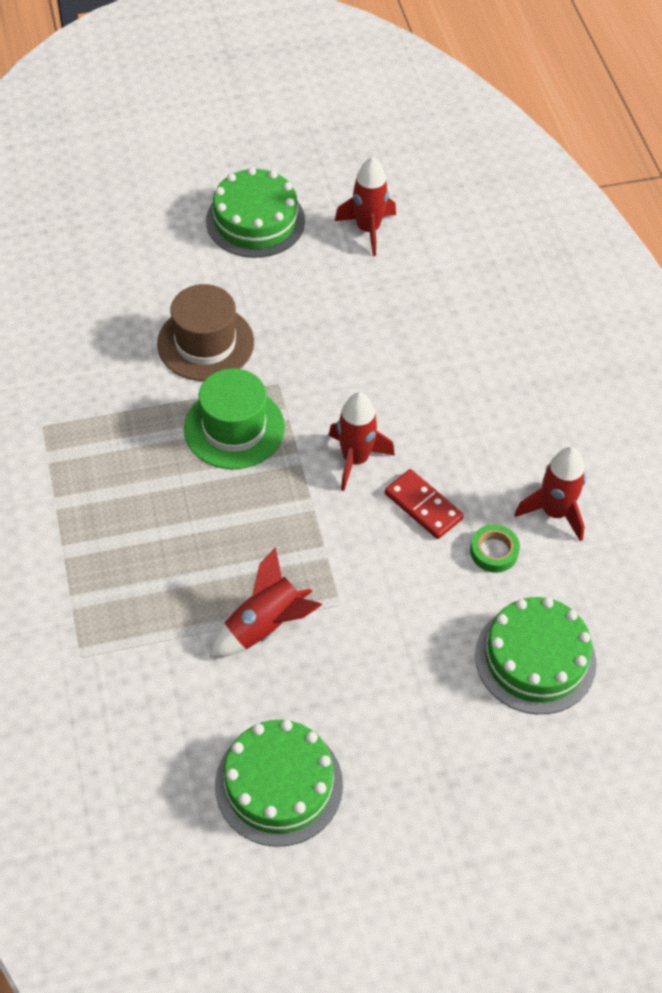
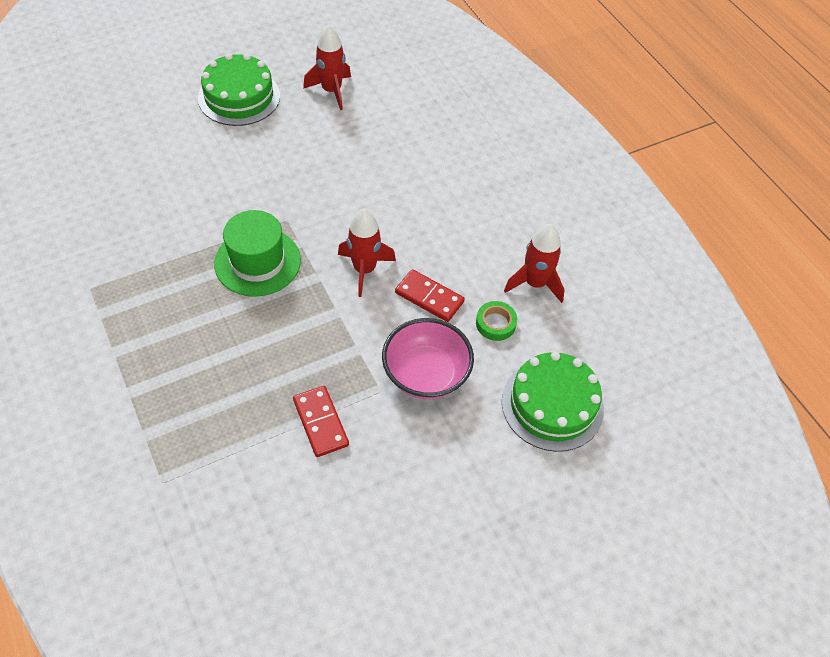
camera: 15 degrees left, 0 degrees up
(205, 343) = (218, 198): brown hat -> none
(265, 626) = (321, 422): red rocket -> red domino
(279, 784) = (364, 560): green cake -> none
(397, 595) = (426, 374): none -> pink bowl

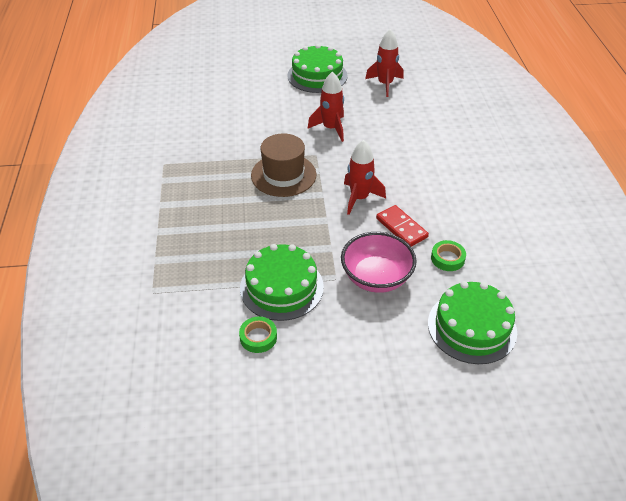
camera: 25 degrees right, 10 degrees down
(257, 262) = (283, 175): green hat -> brown hat
(321, 422) = (281, 287): red domino -> green cake
(321, 499) = (258, 337): none -> green tape
(535, 283) = (492, 240): red rocket -> red rocket (331, 128)

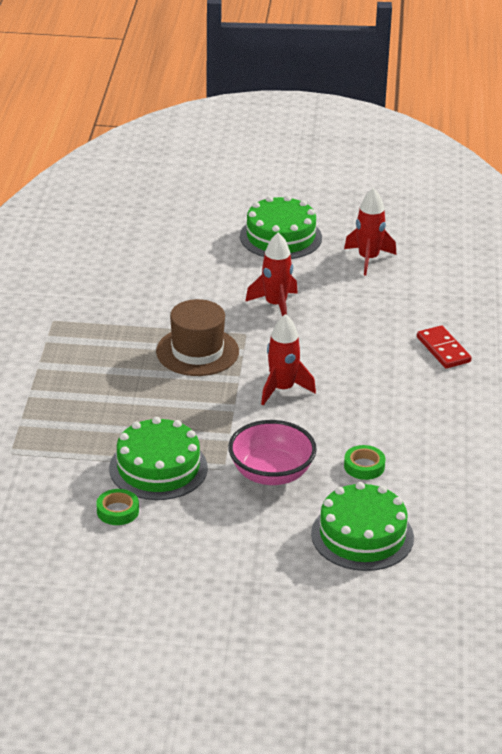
camera: 10 degrees right, 10 degrees down
(401, 228) = (321, 428): red domino -> red domino (443, 350)

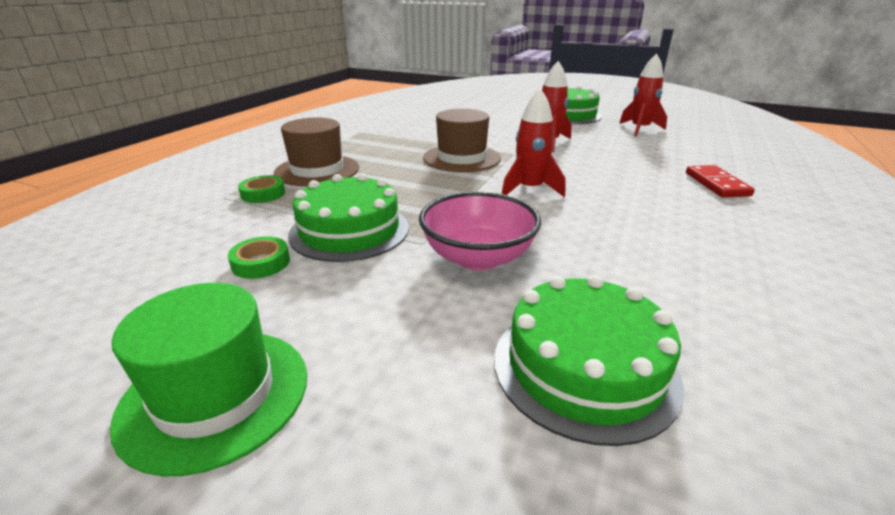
camera: 20 degrees right, 5 degrees down
(64, 399) = (317, 170): none -> brown hat
(176, 592) = (216, 395): none -> green hat
(364, 466) = (607, 270): green tape -> green tape (263, 194)

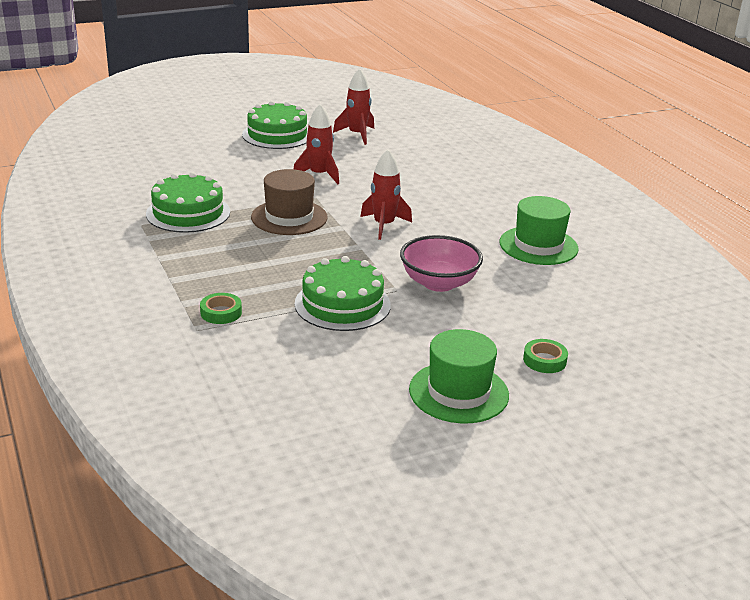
camera: 50 degrees left, 0 degrees up
(261, 263) = (341, 346): green tape -> green tape (544, 360)
(317, 170) = (208, 276): brown hat -> none
(584, 367) = (556, 305): green cake -> green cake (188, 213)
(692, 279) = (538, 246): none -> green hat
(716, 184) = (472, 175): red domino -> none

